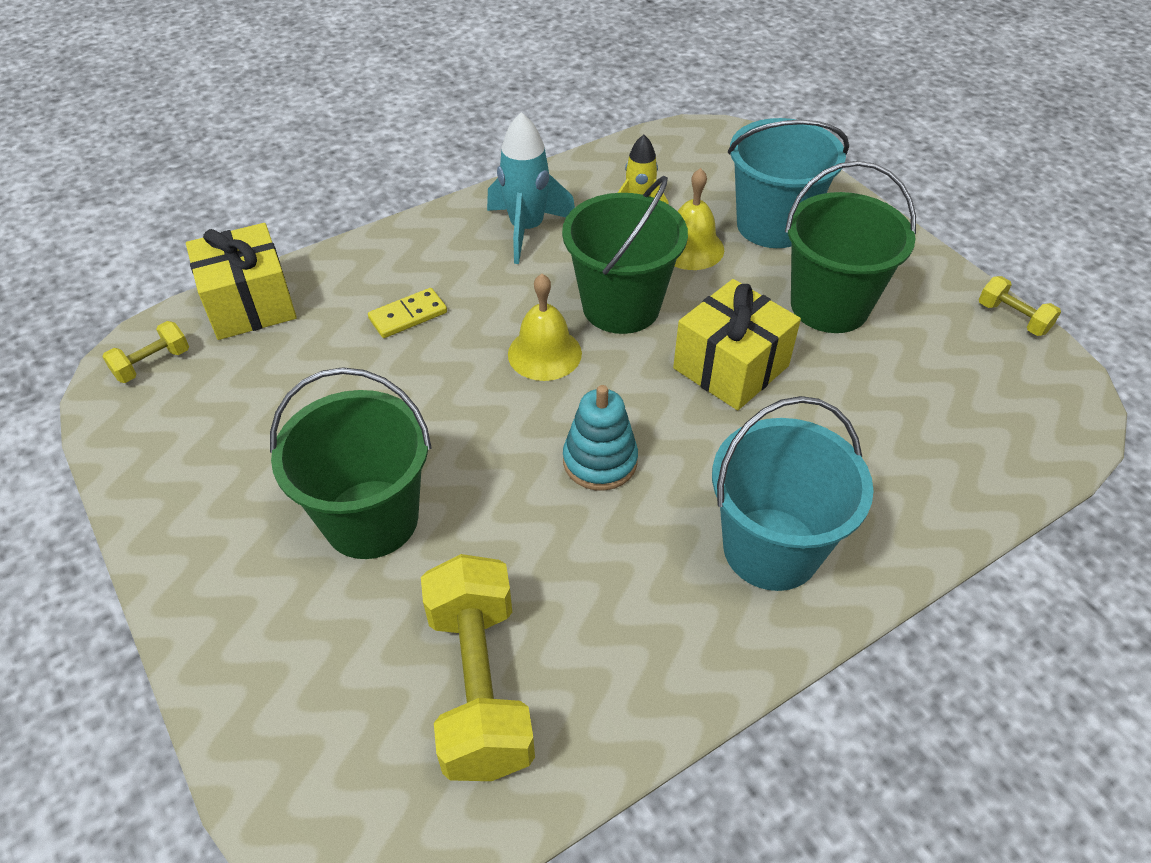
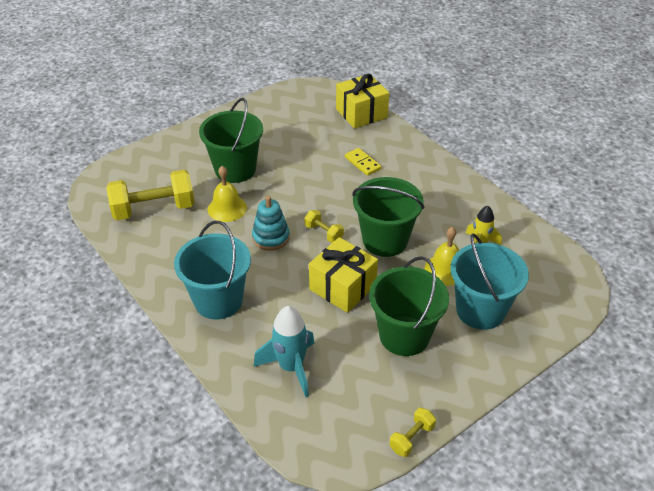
camera: 85 degrees right, 5 degrees down
(152, 364) = (318, 95): yellow dumbbell -> yellow dumbbell (323, 233)
(527, 230) = (443, 198): turquoise rocket -> turquoise rocket (291, 367)
(544, 353) = (342, 213): yellow bell -> yellow bell (227, 208)

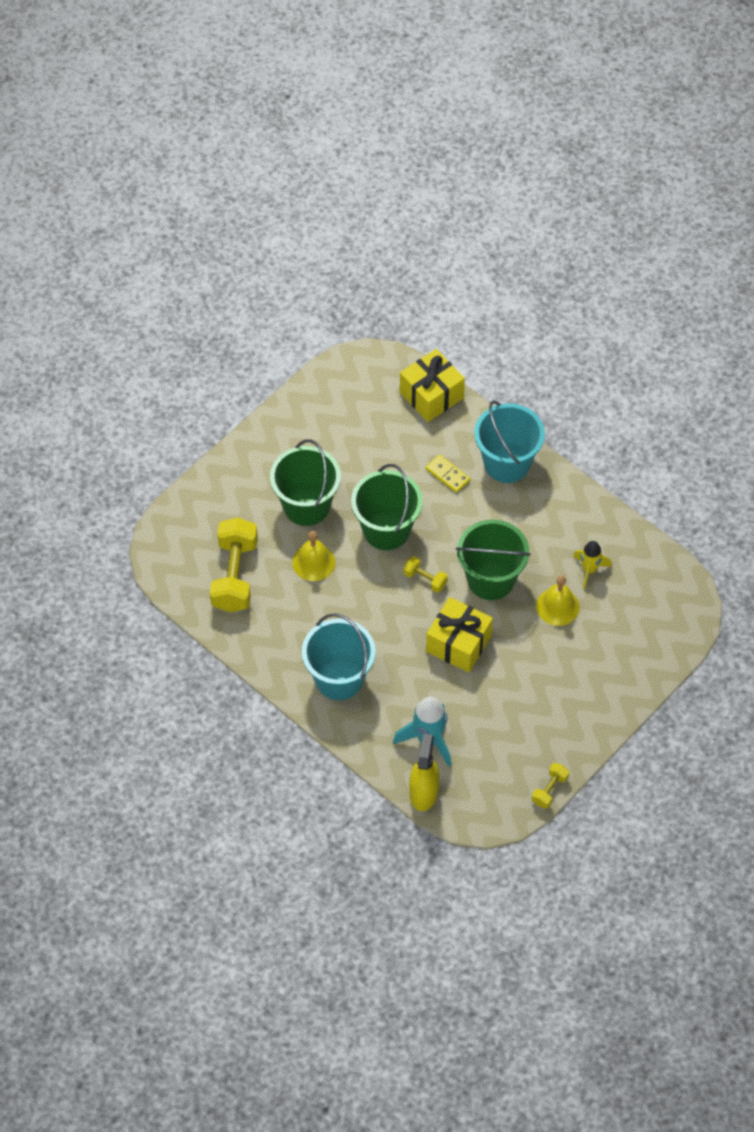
camera: 10 degrees left, 15 degrees up
(154, 209) = (234, 575): yellow dumbbell -> yellow dumbbell turned 60 degrees counterclockwise
(271, 237) = (371, 594): turquoise stacking toy -> none
(272, 419) = (423, 792): none -> yellow spray bottle
(404, 335) = (528, 689): green bucket -> green bucket (386, 530)
(480, 310) = (597, 649): turquoise bucket -> turquoise bucket (507, 463)

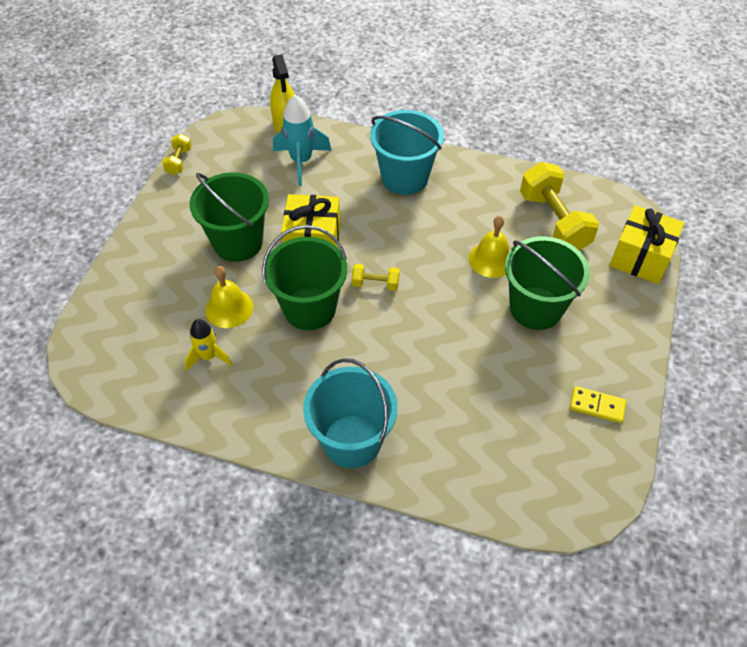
camera: 155 degrees right, 5 degrees down
(386, 530) = (441, 315): green bucket -> green bucket (238, 242)
(431, 395) = (485, 491): yellow gift -> yellow gift (640, 257)
(447, 475) = (411, 399): yellow domino -> yellow domino (597, 406)

